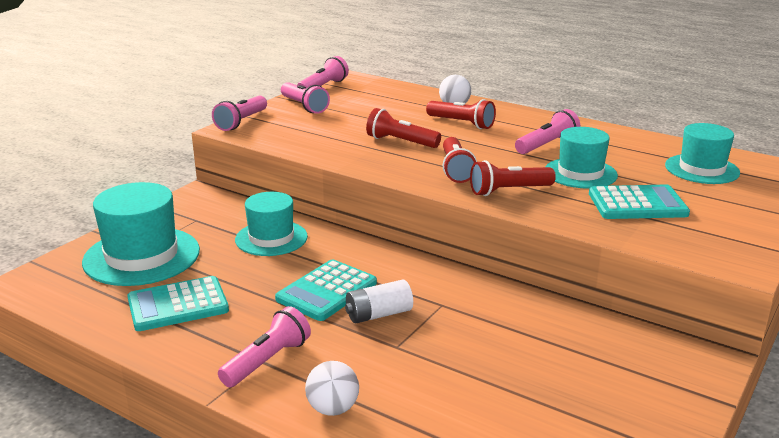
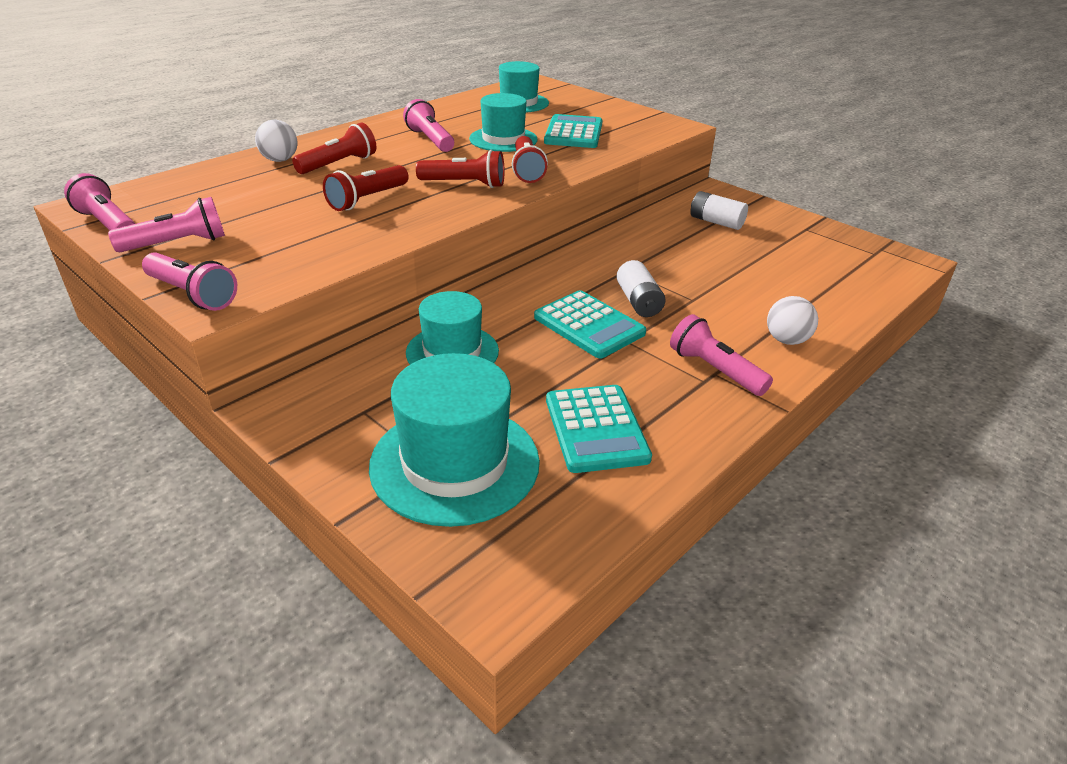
camera: 80 degrees left, 10 degrees up
(604, 361) = (716, 222): none -> white battery

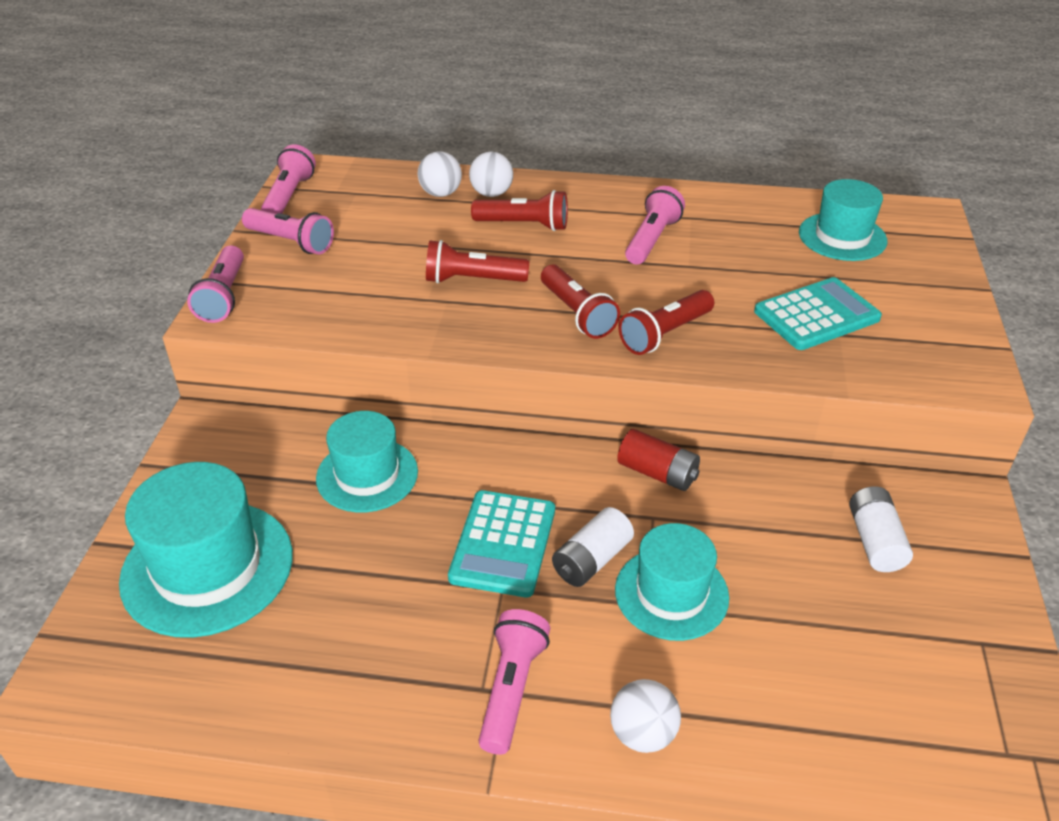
camera: 55 degrees right, 5 degrees up
(241, 174) = (441, 193): none -> white ball
(503, 139) = (722, 279): turquoise hat -> turquoise hat (671, 593)
(593, 253) = (657, 473): none -> red battery
(596, 429) = (325, 638): turquoise calculator -> none

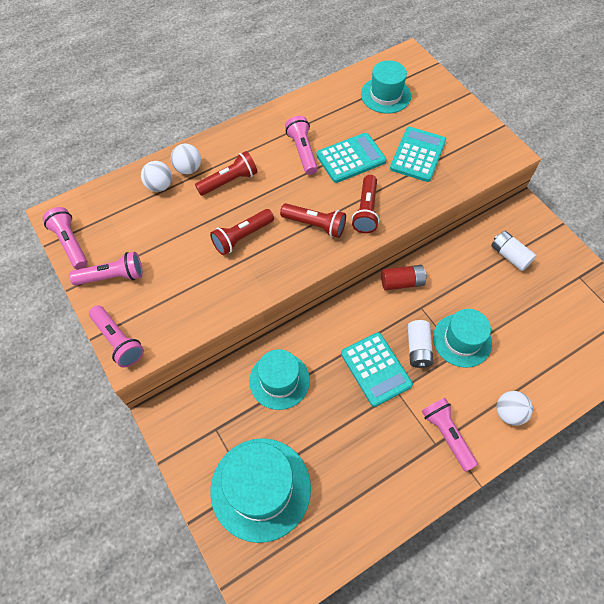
camera: 40 degrees left, 20 degrees up
(710, 274) = (351, 158): none -> turquoise calculator

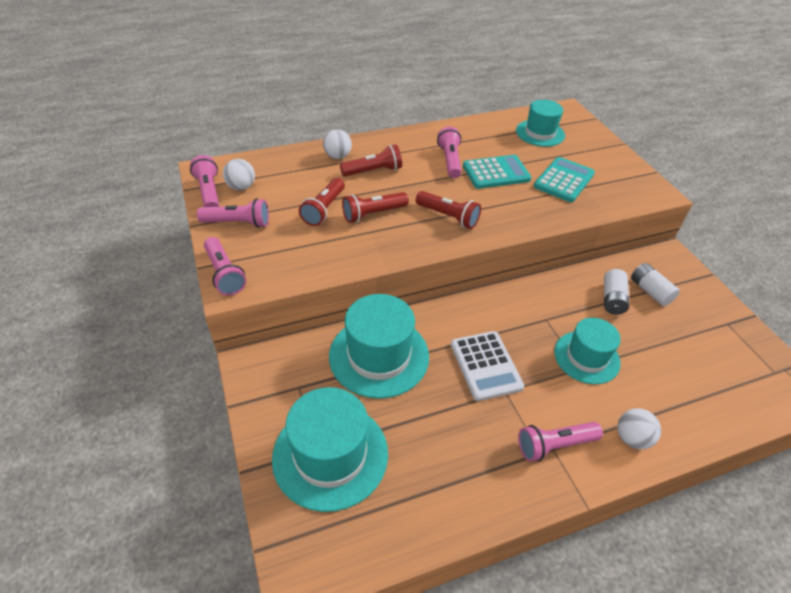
camera: 10 degrees right, 15 degrees down
(159, 186) = (307, 164): white ball -> white ball (241, 187)
(279, 380) = (379, 356): turquoise hat -> turquoise hat, size x1.52
(366, 211) = (502, 214): red flashlight -> red flashlight (324, 209)
(376, 369) = (486, 365): turquoise calculator -> white calculator
(402, 282) = (529, 294): red battery -> none
(418, 348) = (536, 355): white battery -> white battery (612, 299)
(446, 435) = (554, 445): pink flashlight -> pink flashlight turned 90 degrees counterclockwise

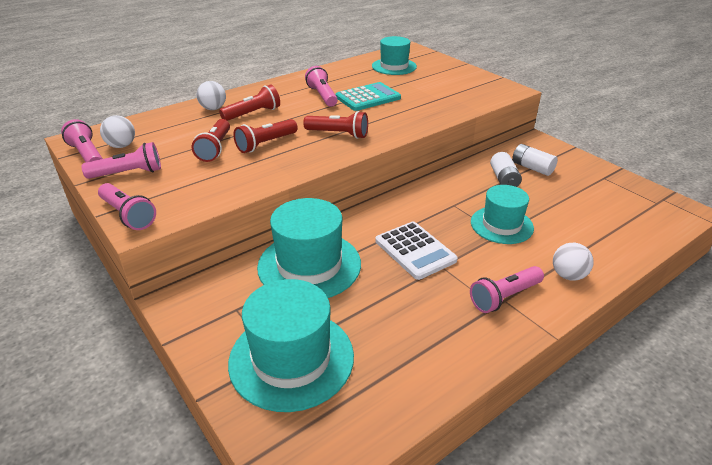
camera: 15 degrees left, 10 degrees down
(563, 180) = (429, 94): turquoise calculator -> none

